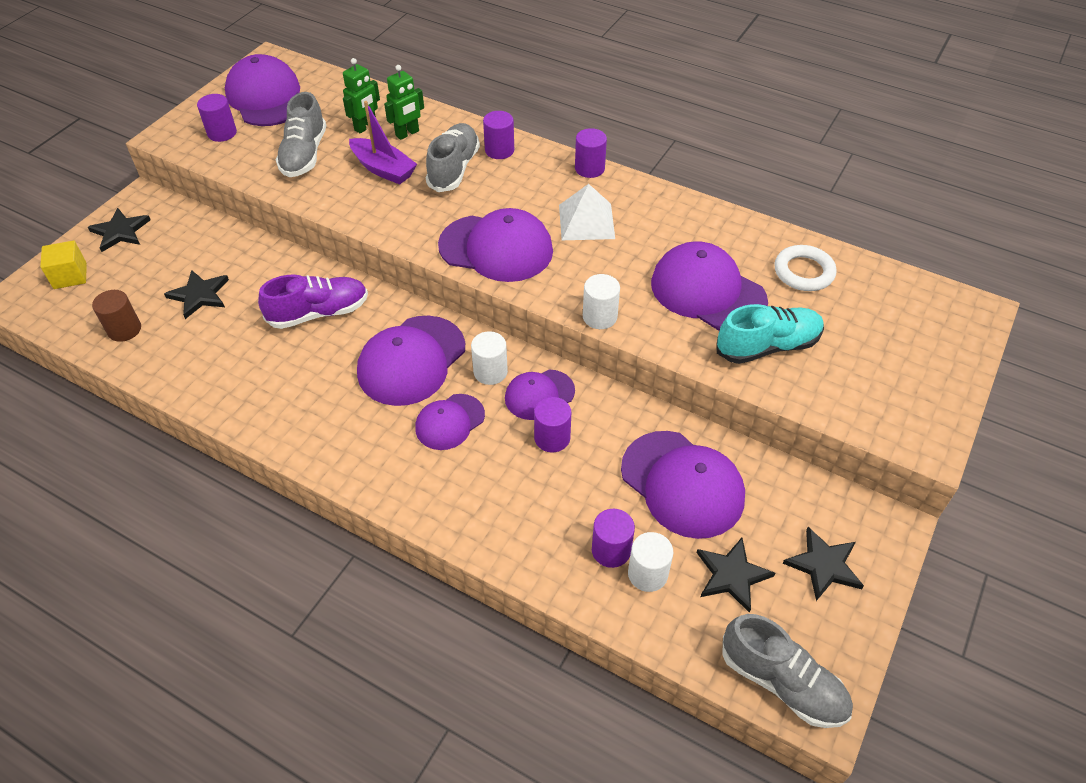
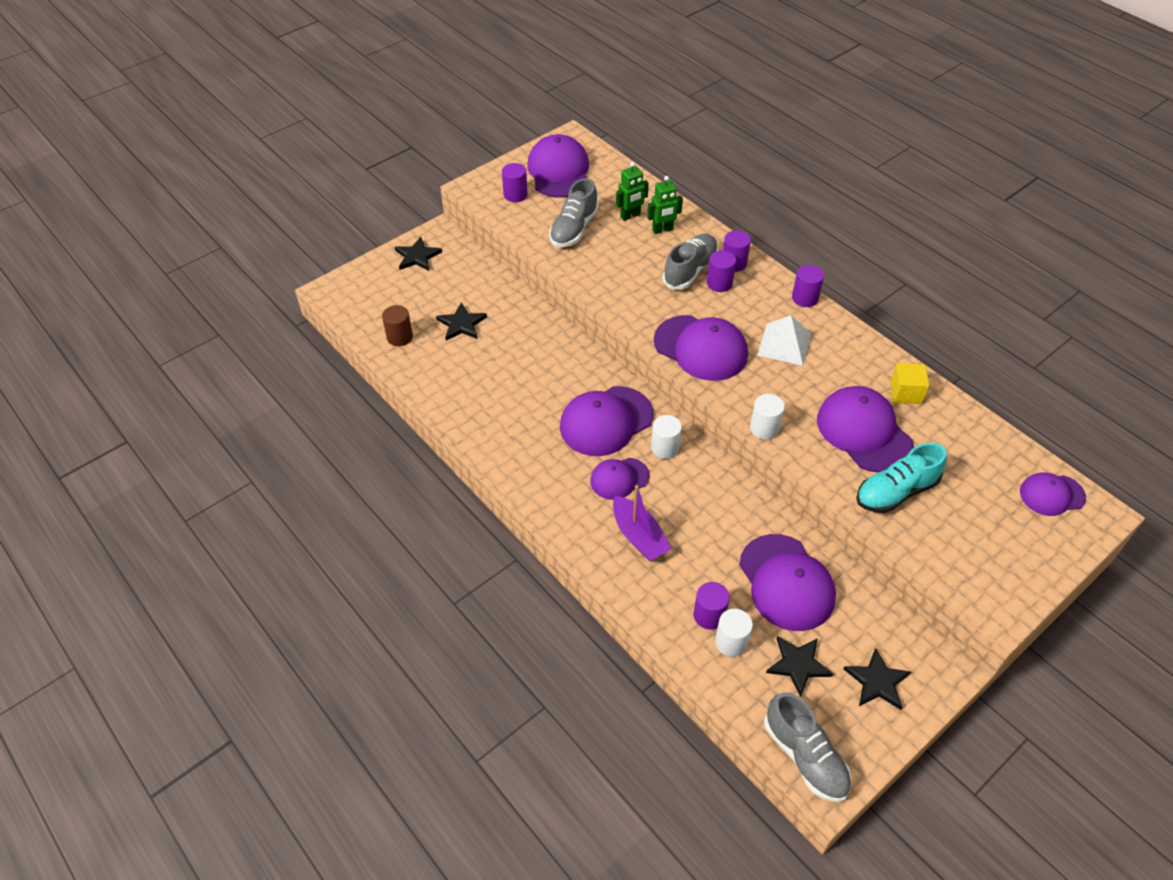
camera: 20 degrees right, 0 degrees up
(70, 276) = (372, 283): yellow cube -> yellow cube (905, 393)
(318, 313) = (546, 363): purple shoe -> none
(383, 169) = (632, 257): purple boat -> purple boat (639, 536)
(539, 395) = (697, 477): purple cap -> purple cap (1051, 495)
(552, 438) = (695, 515): purple cylinder -> purple cylinder (719, 283)
(767, 346) = (896, 492): turquoise shoe -> turquoise shoe turned 150 degrees clockwise
(803, 272) = (956, 437): white ring -> none

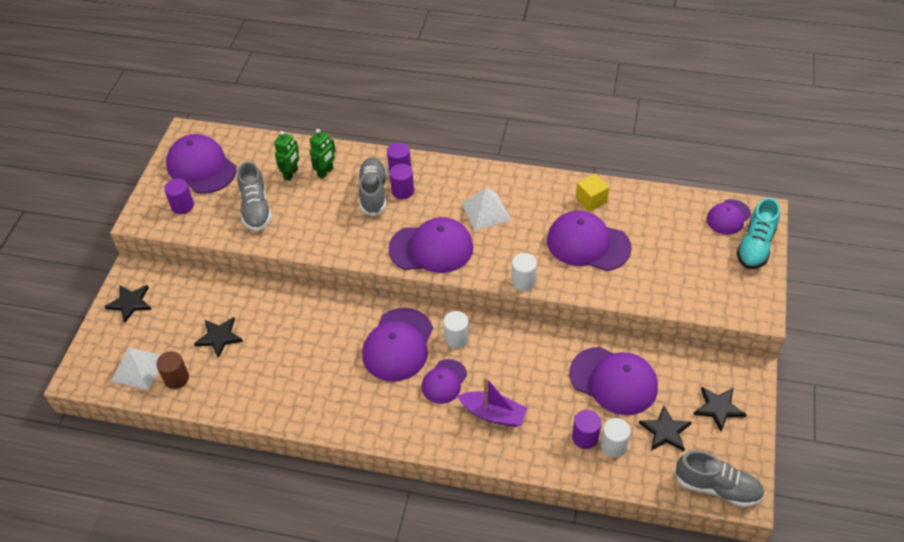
camera: 35 degrees left, 0 degrees up
(379, 311) = (139, 368): none -> white pyramid
(805, 298) = (471, 169): purple cylinder -> none
(896, 492) = (640, 273): turquoise shoe -> turquoise shoe (755, 246)

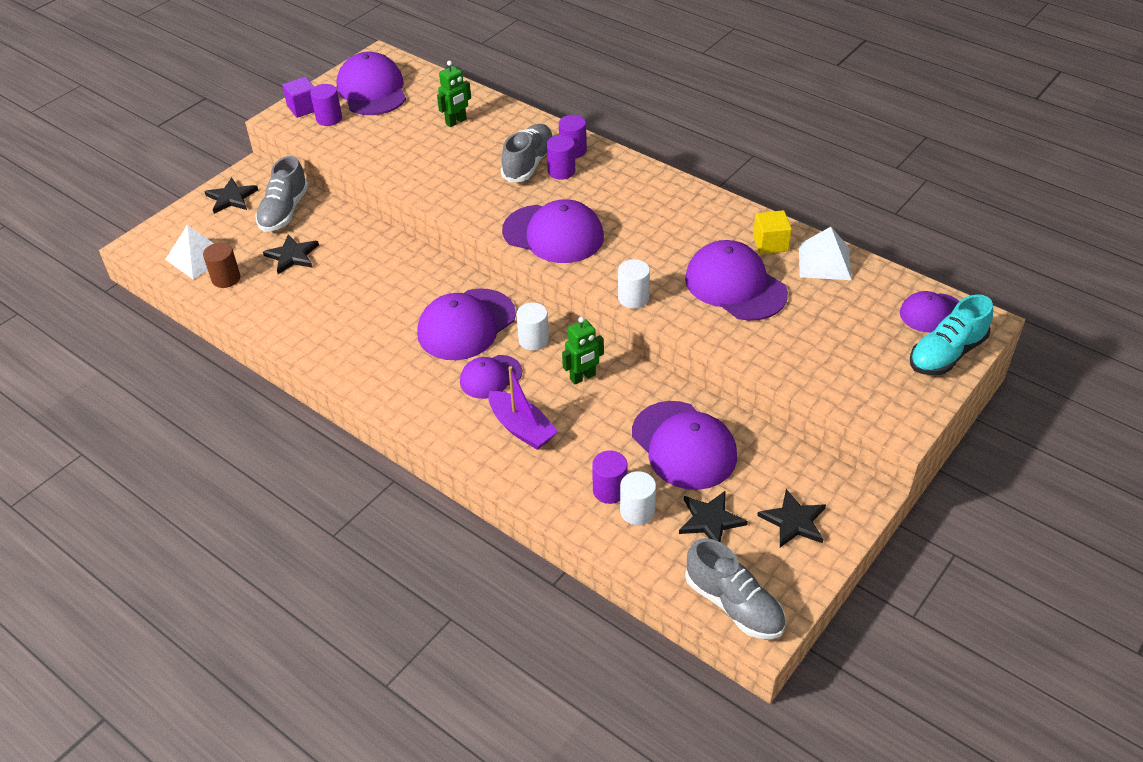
camera: 25 degrees right, 5 degrees down
(153, 203) = (303, 108): none -> purple cube
(256, 208) = (398, 142): grey shoe -> grey shoe (284, 211)
(325, 172) = (492, 130): green robot -> green robot (583, 377)
(486, 211) = (639, 217): white pyramid -> white pyramid (824, 261)

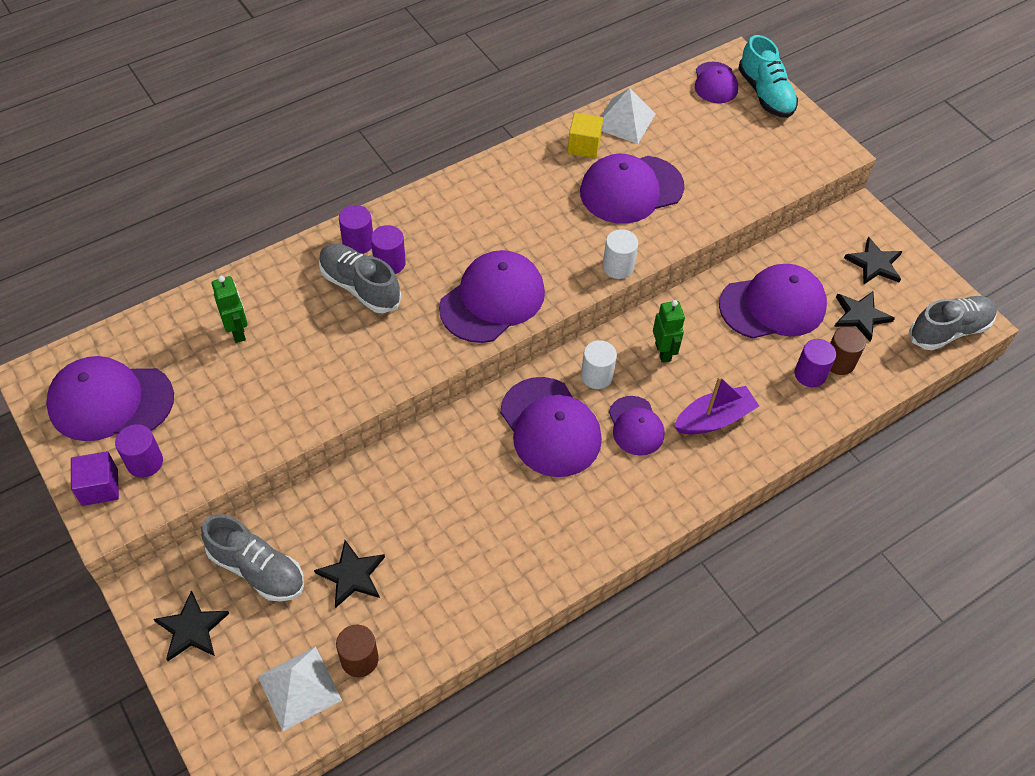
camera: 75 degrees left, 10 degrees up
(637, 511) = (839, 362): white cylinder -> brown cylinder

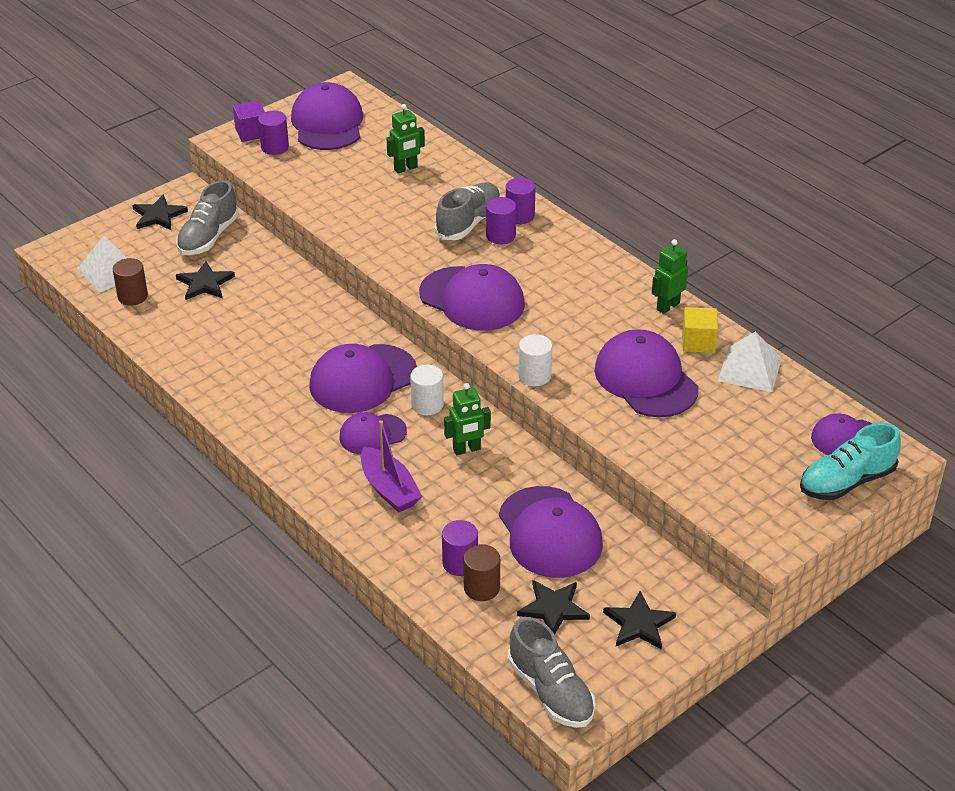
camera: 85 degrees right, 15 degrees down
(529, 157) = (667, 306): none -> green robot

